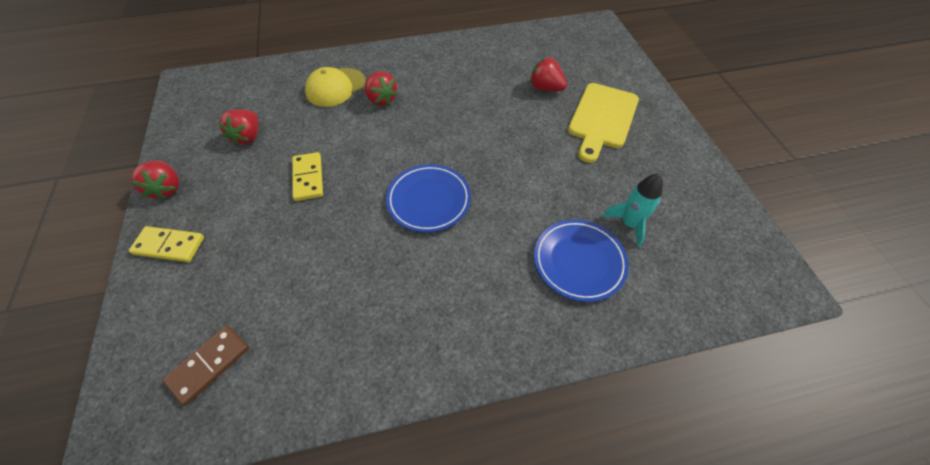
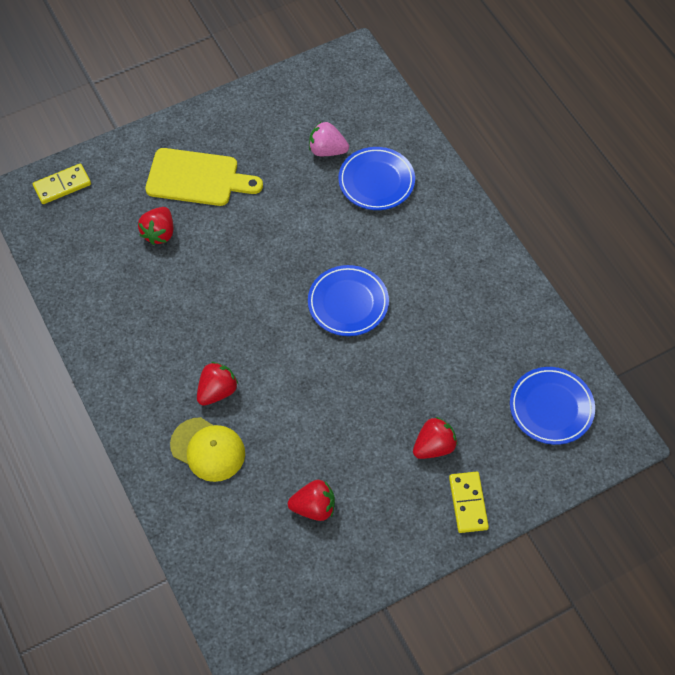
camera: 105 degrees left, 5 degrees up
(167, 188) = (407, 549): red strawberry -> red strawberry (434, 446)
(209, 364) = (551, 407): brown domino -> blue plate
(308, 178) = (353, 418): yellow domino -> yellow domino (62, 185)
(629, 224) = (327, 150): turquoise rocket -> pink strawberry

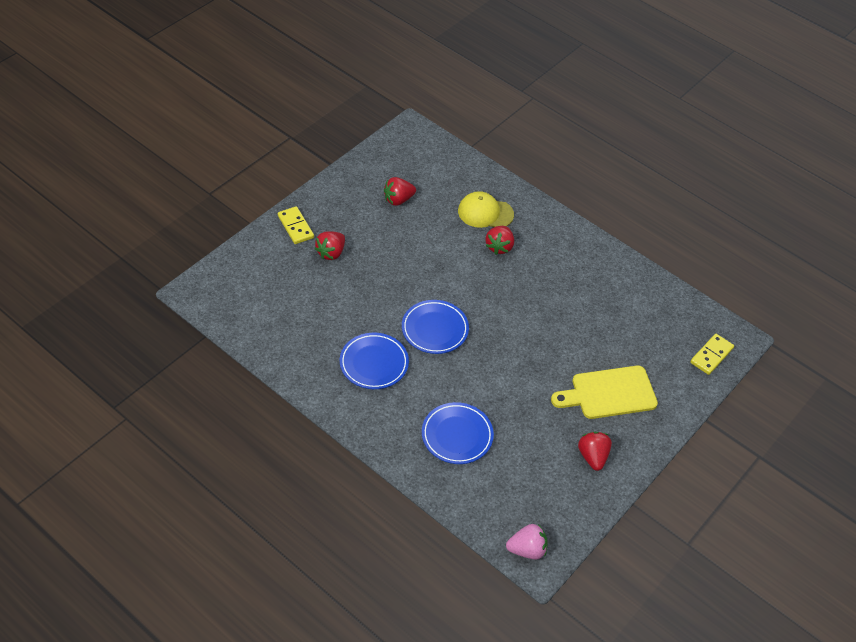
camera: 155 degrees right, 10 degrees down
(159, 233) = (610, 340): red strawberry -> red strawberry (592, 456)
(327, 150) = (514, 452): pink strawberry -> pink strawberry (527, 549)
(551, 407) = (252, 298): blue plate -> blue plate (374, 363)

